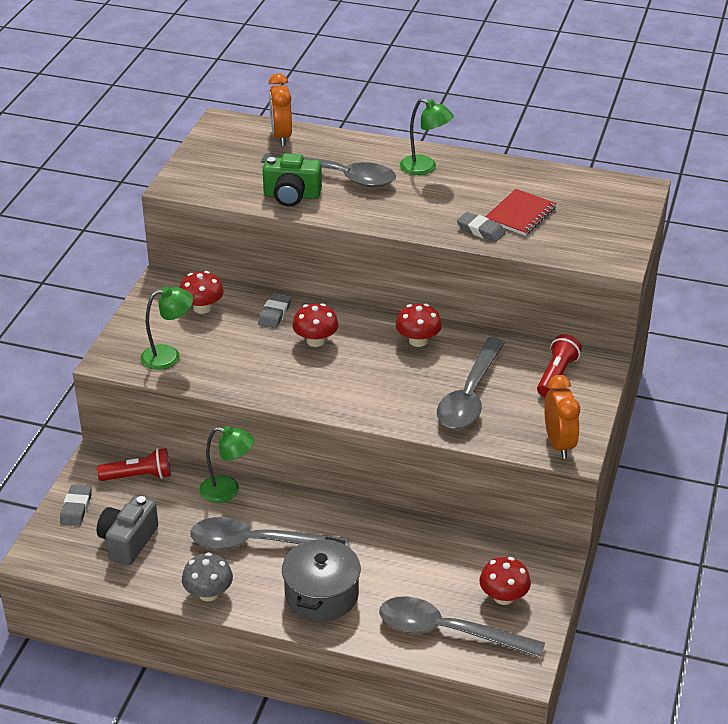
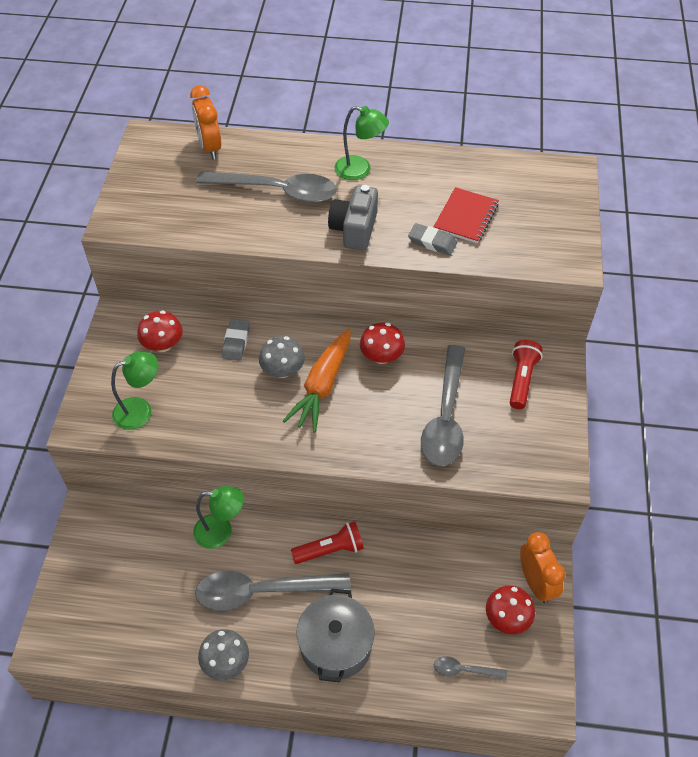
camera: 10 degrees left, 15 degrees up
(76, 508) = (76, 577): grey eraser -> none
(128, 541) = (135, 610): grey camera -> grey camera (354, 229)
(138, 476) = (131, 527): red flashlight -> red flashlight (330, 550)
(291, 195) = (235, 221): green camera -> none
(315, 341) = (282, 370): red mushroom -> grey mushroom
(352, 357) = (322, 386): none -> orange carrot
(447, 631) = (463, 670): grey spoon -> grey spoon, size x0.45
(559, 444) = (543, 465): orange clock -> orange clock (536, 583)

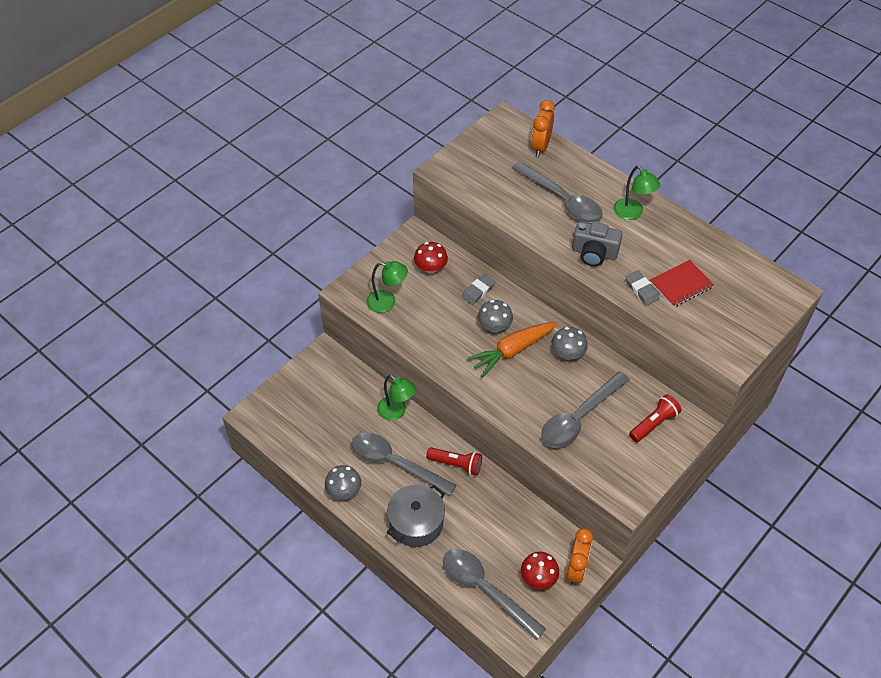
camera: 35 degrees right, 0 degrees up
(354, 229) = (594, 253): grey camera -> grey camera turned 120 degrees counterclockwise
(381, 356) = (567, 353): red mushroom -> grey mushroom
(463, 670) = (485, 589): grey spoon -> grey spoon, size x2.20

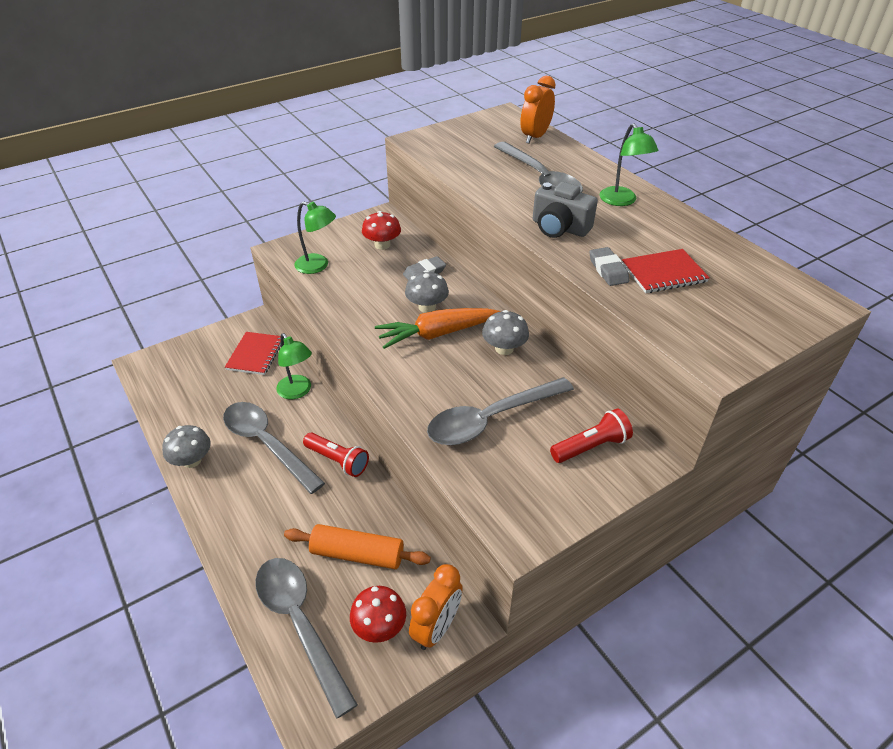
camera: 15 degrees right, 10 degrees down
(344, 384) = (255, 354): none -> red notebook
(416, 523) = (255, 516): grey pot -> none
(502, 532) = (357, 554): none -> orange rolling pin

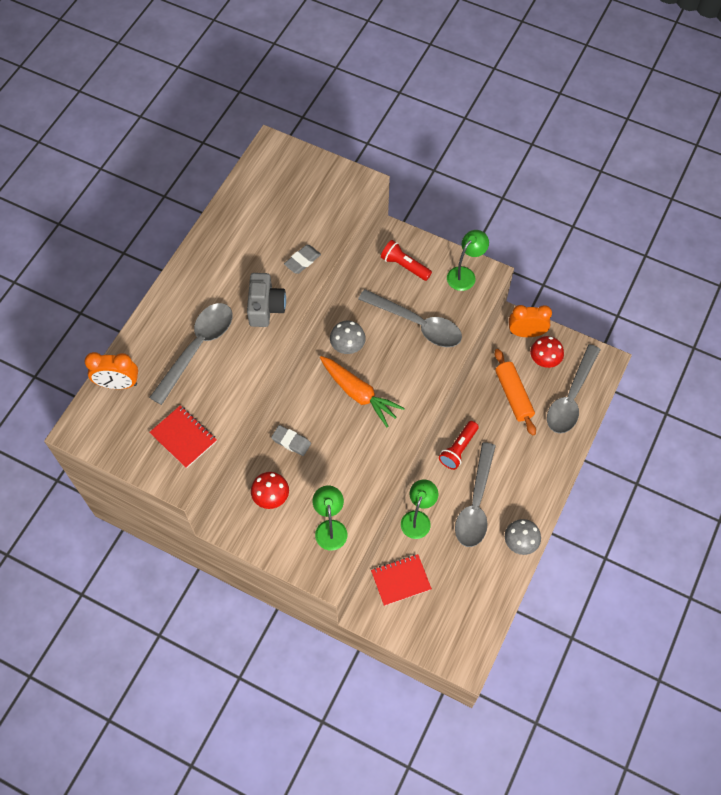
camera: 120 degrees left, 20 degrees up
(338, 460) = (458, 449): red flashlight -> red flashlight turned 150 degrees counterclockwise
(427, 307) = (333, 416): grey mushroom -> none
(621, 201) = (202, 282): green lamp -> green lamp (465, 274)
(663, 273) = (287, 230): red notebook -> red notebook (183, 437)

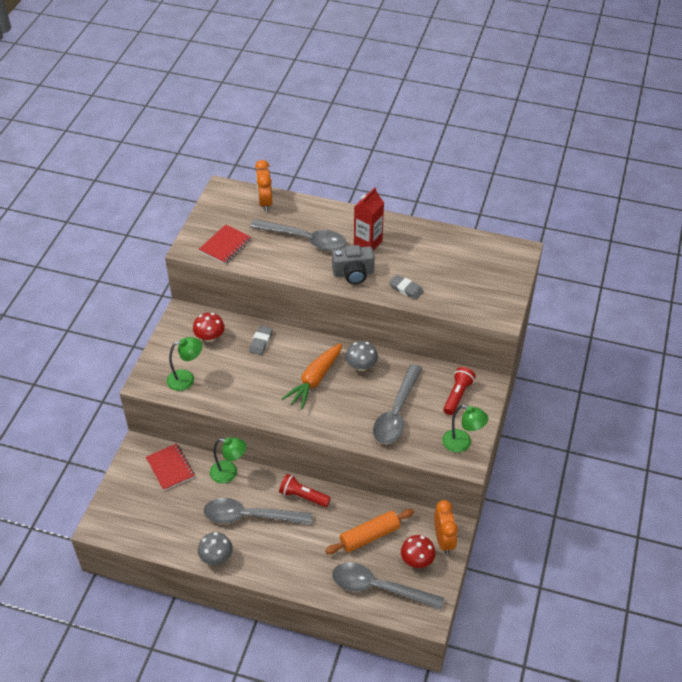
camera: 80 degrees right, 15 degrees down
(220, 285) = (368, 243): none -> red carton

